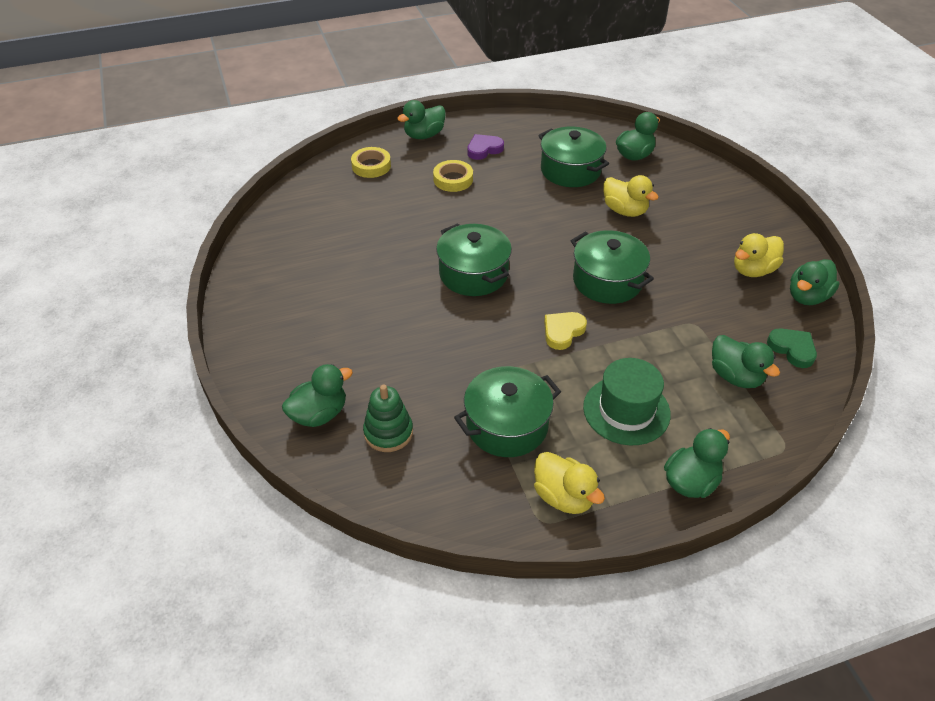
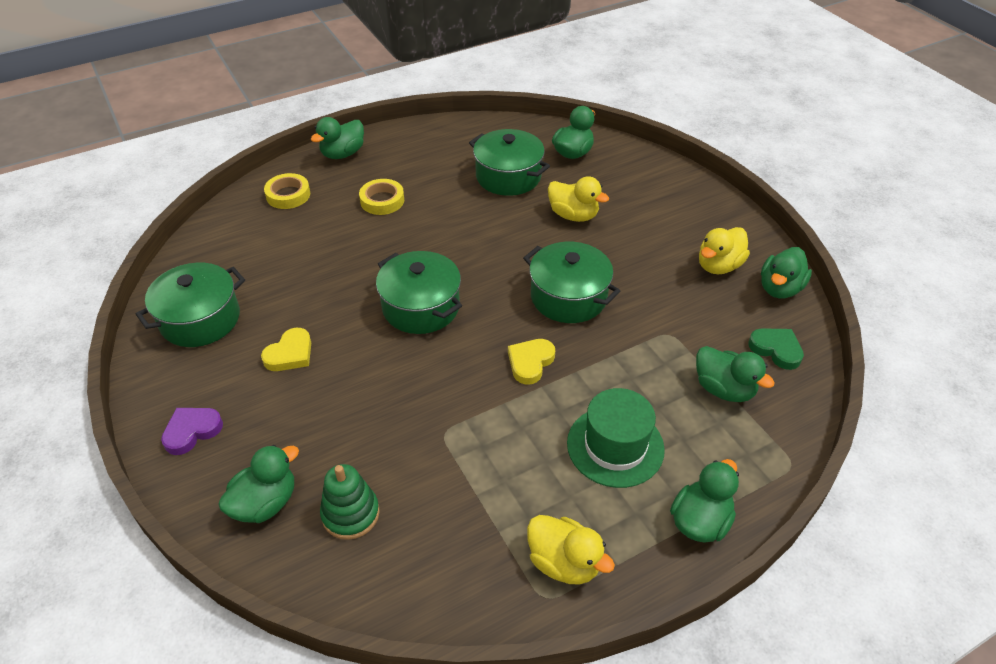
camera: 10 degrees left, 0 degrees up
(355, 298) = (290, 354): none -> yellow heart
(484, 149) = (411, 163): purple heart -> purple heart (192, 431)
(507, 425) = (486, 484): green pot -> green pot (200, 319)

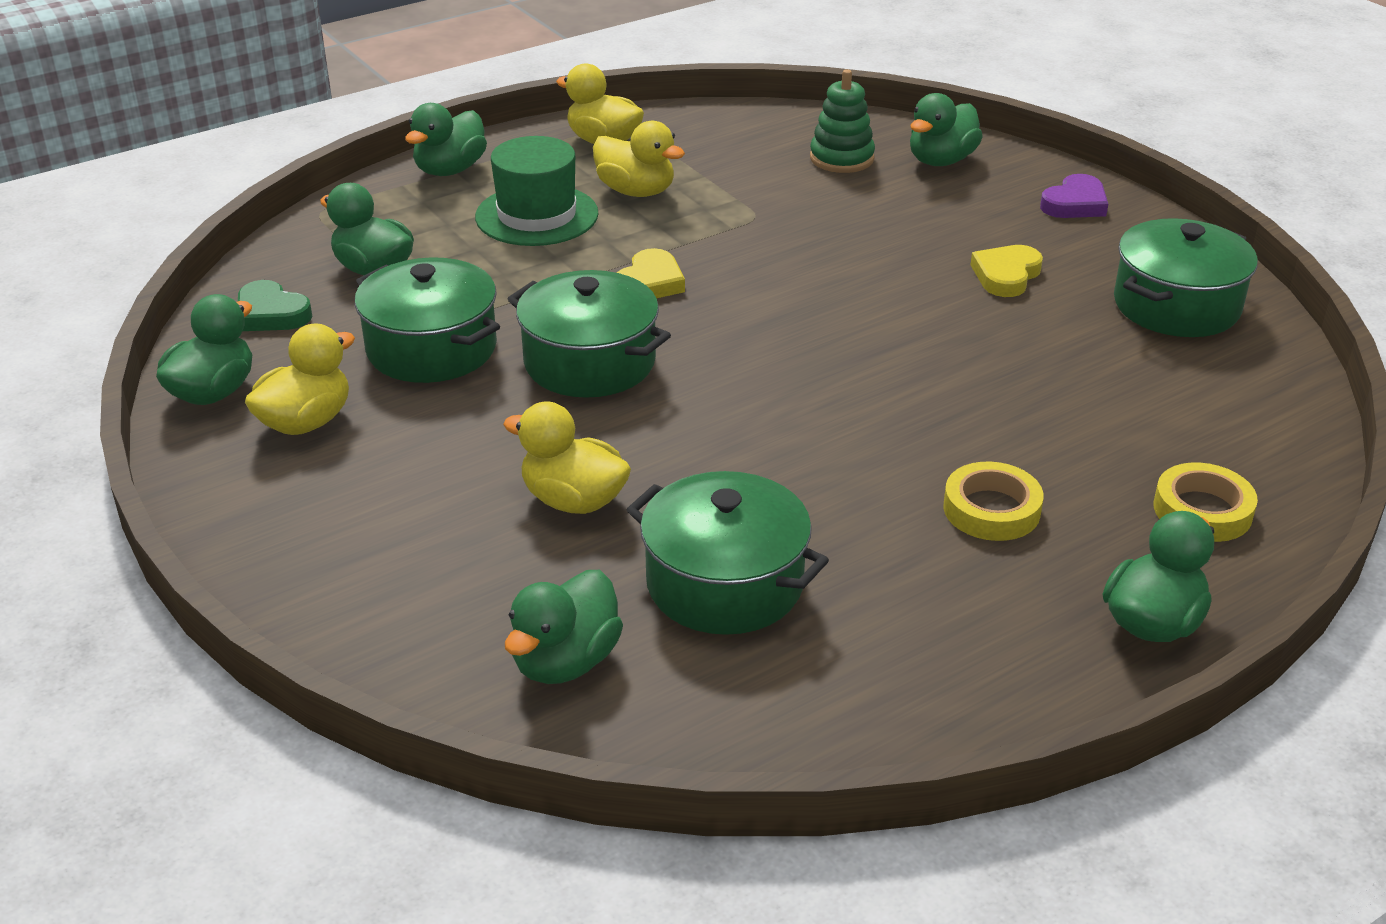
camera: 175 degrees right, 10 degrees down
(421, 307) = (835, 337): green pot -> green pot (432, 348)
(536, 474) = (636, 191): none -> yellow duck

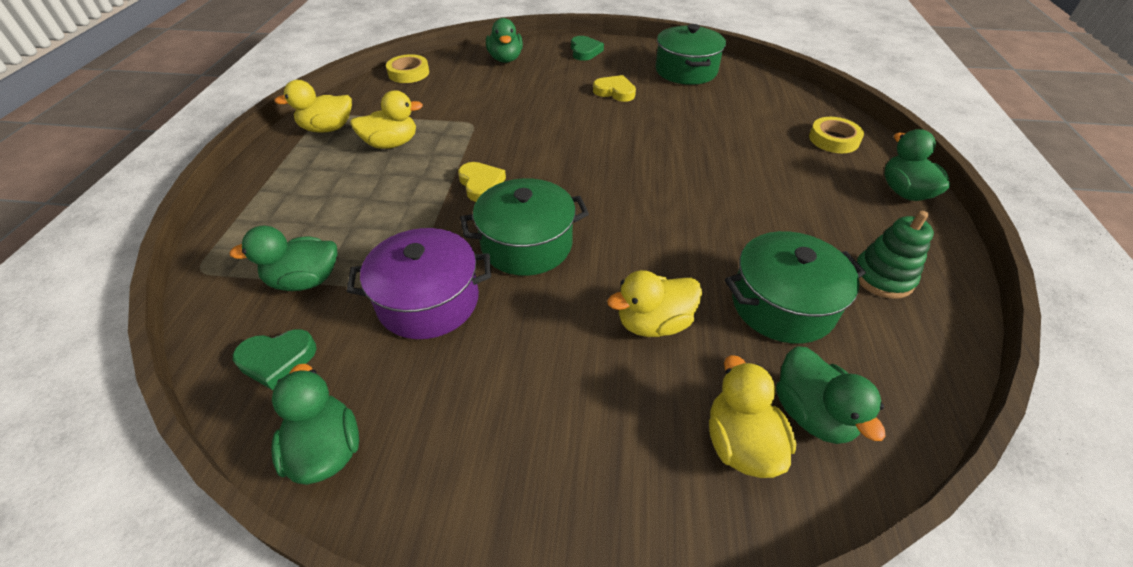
camera: 50 degrees left, 10 degrees up
(306, 422) = (431, 411): yellow duck -> yellow duck (740, 443)
(432, 348) = (428, 301): green pot -> purple pot
(450, 170) = (255, 192): green duck -> none
(537, 215) = (357, 186): green hat -> none
(841, 158) = (463, 78): green stacking toy -> green stacking toy (882, 277)
(991, 509) = (788, 188): yellow tape -> yellow tape (408, 73)
(1006, 275) = (615, 92): yellow heart -> yellow heart turned 135 degrees clockwise
(1075, 204) = (585, 51): purple heart -> green heart

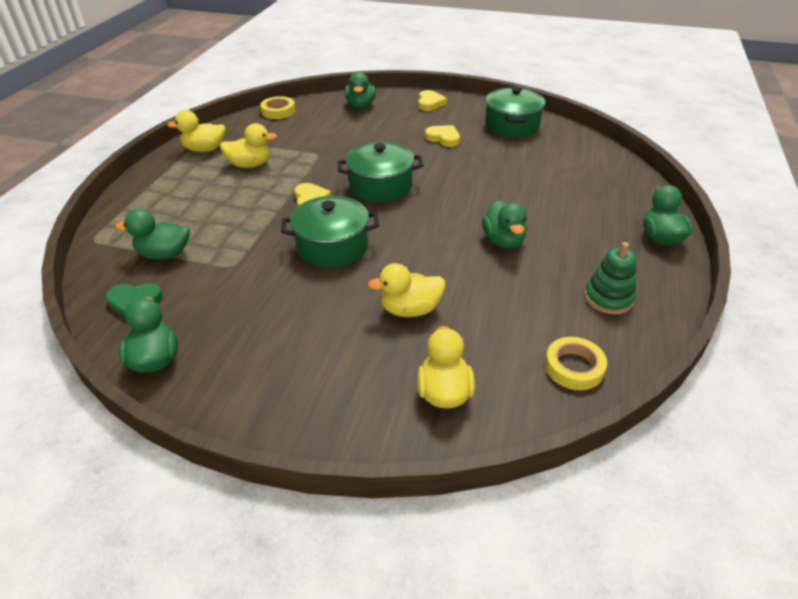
camera: 10 degrees right, 5 degrees down
(428, 301) = (248, 277): purple pot -> none
(585, 51) = (430, 103): green heart -> yellow heart
(782, 304) = (516, 308): green pot -> green pot (380, 186)
(811, 414) = (506, 381): green duck -> green duck (503, 241)
(833, 139) = (618, 191): yellow tape -> yellow tape (574, 367)

